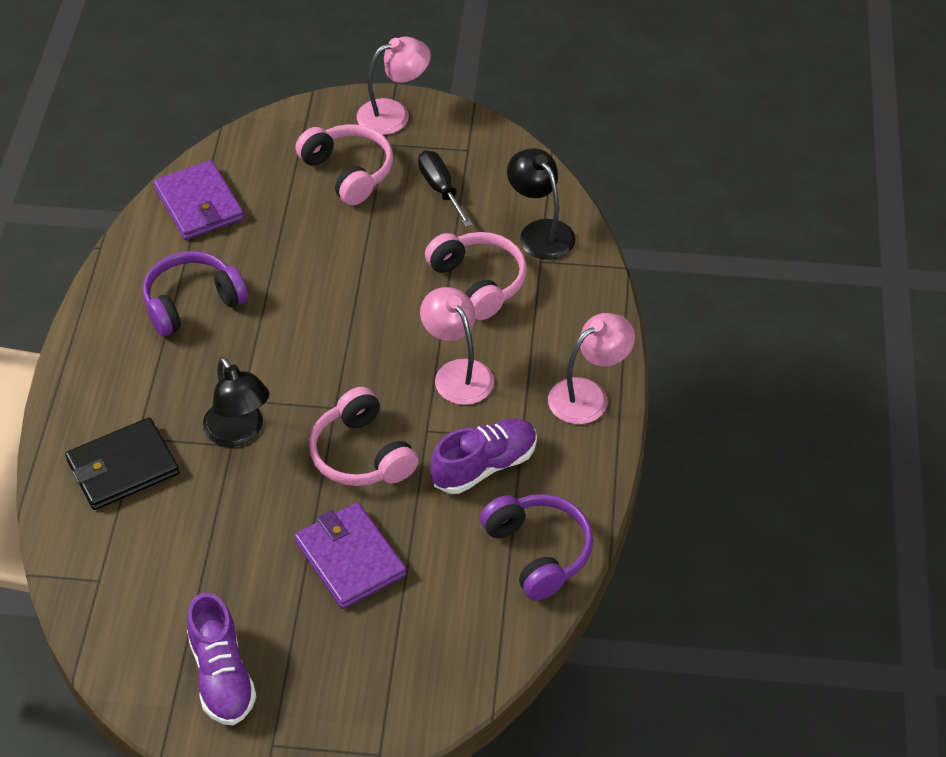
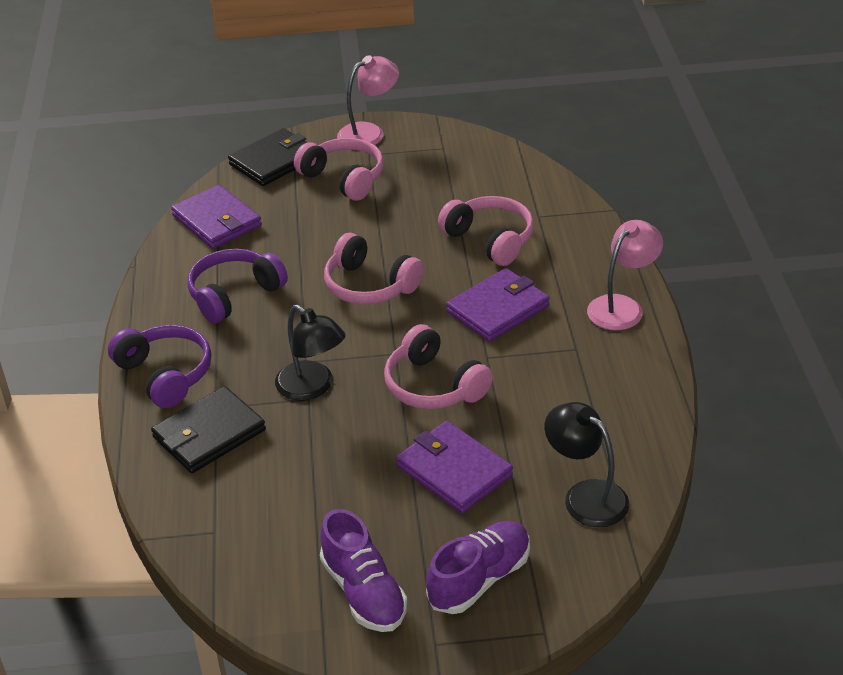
camera: 10 degrees left, 10 degrees down
(280, 135) = (274, 161): none -> black wallet
(333, 318) = (369, 286): none -> pink headphones
(440, 189) = (430, 178): black screwdriver -> none
(457, 373) = (498, 309): pink lamp -> purple wallet
(484, 466) = (551, 376): purple shoe -> purple shoe (479, 579)
(538, 552) = (628, 435): purple headphones -> purple headphones (165, 374)
(540, 232) = (530, 195): black lamp -> black lamp (585, 496)

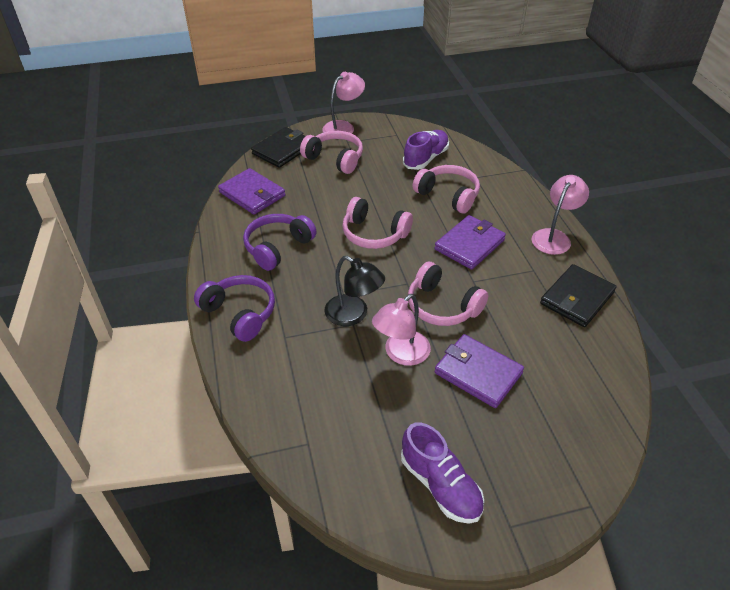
camera: 10 degrees left, 5 degrees up
(209, 434) = (284, 359): black wallet -> black wallet (577, 298)
(360, 440) = (401, 354): none -> pink lamp
(479, 579) = (526, 463): purple shoe -> purple shoe (425, 158)
(585, 496) = (581, 384): black lamp -> none

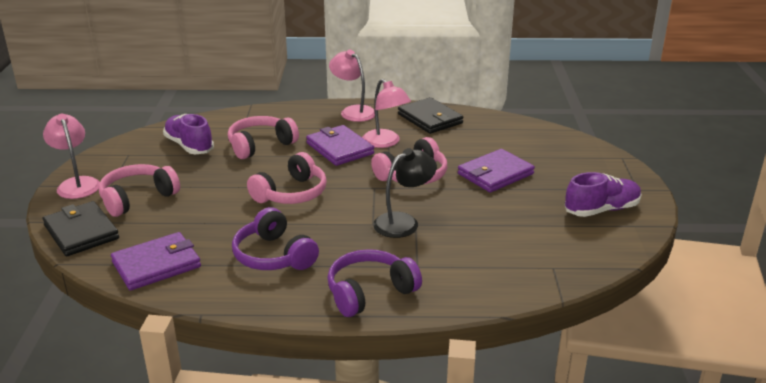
camera: 75 degrees left, 15 degrees down
(401, 354) = (463, 205): pink lamp -> pink lamp (385, 142)

